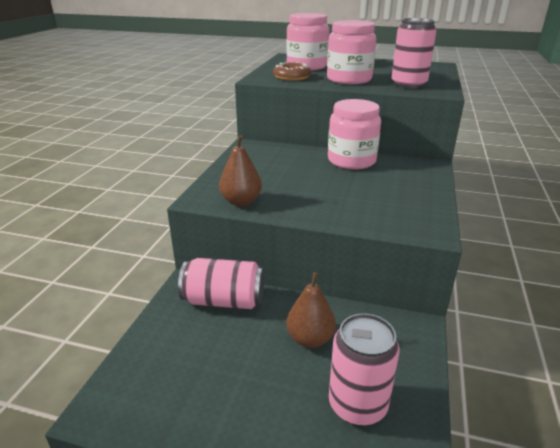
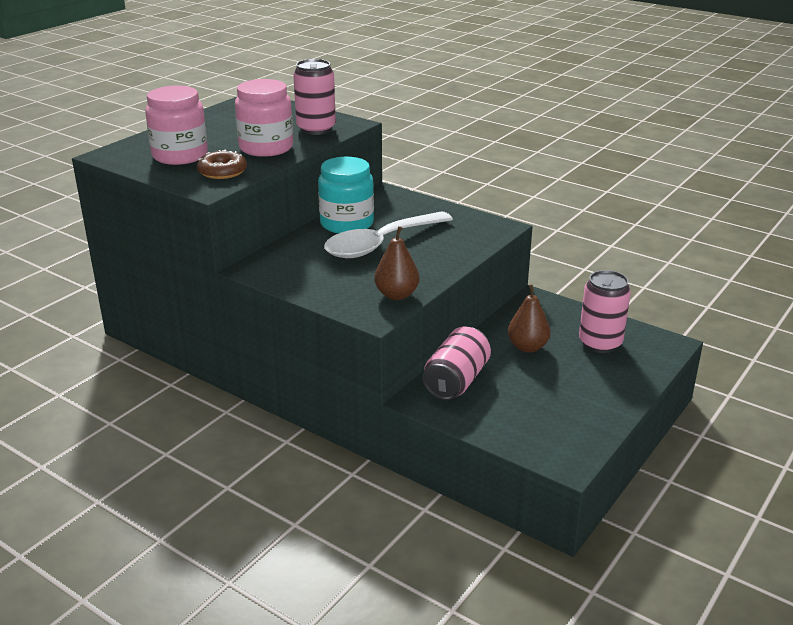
camera: 70 degrees left, 0 degrees up
(328, 179) = (380, 244): none -> white spoon
(351, 161) = (347, 224): pink jar -> turquoise jar

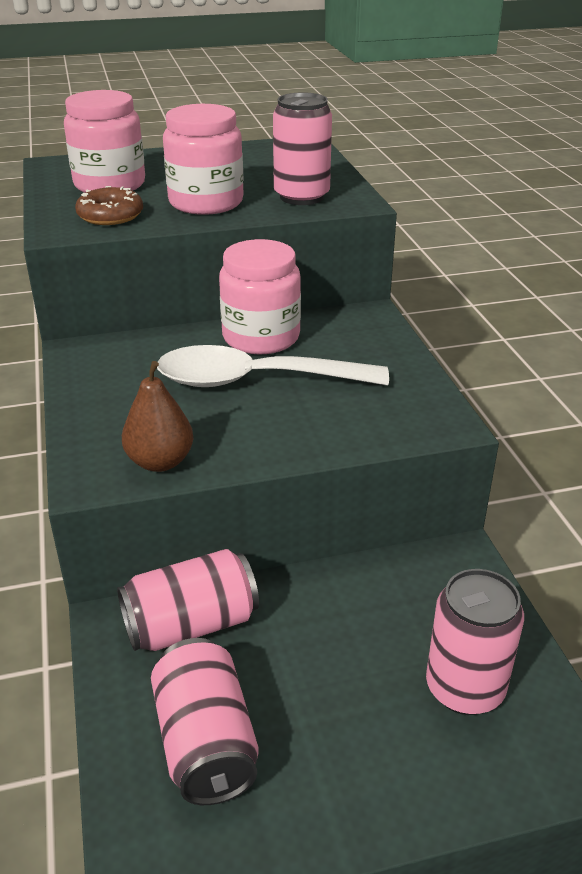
camera: 40 degrees right, 5 degrees up
(347, 224) = (261, 337): turquoise jar -> pink jar
(527, 347) = (350, 629): brown pear -> none
(528, 414) = (205, 742): none -> pink can

